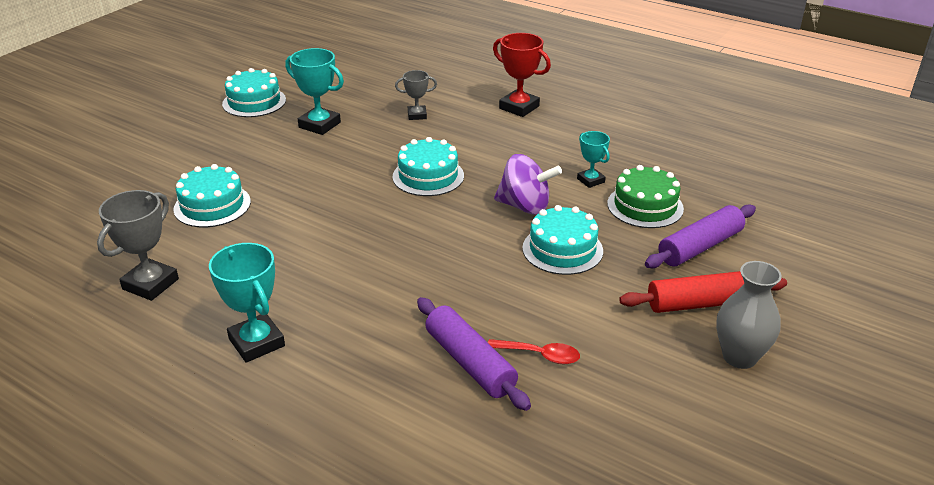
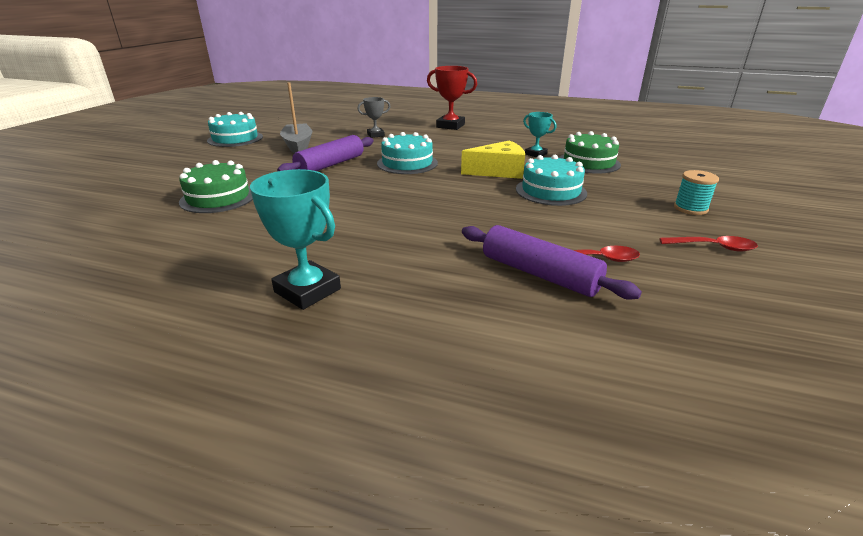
camera: 15 degrees left, 5 degrees down
(150, 284) = (167, 259): grey trophy -> none
(212, 205) = (218, 198): turquoise cake -> green cake
(319, 125) = (298, 145): turquoise trophy -> grey boat
(525, 206) = (498, 171): purple spinning top -> yellow cheese
(673, 362) = (713, 247): none -> red spoon
(700, 247) = (651, 178): purple rolling pin -> purple rolling pin (330, 165)
(701, 303) = (690, 208): red rolling pin -> turquoise spool
(739, 357) = (759, 236): grey vase -> none

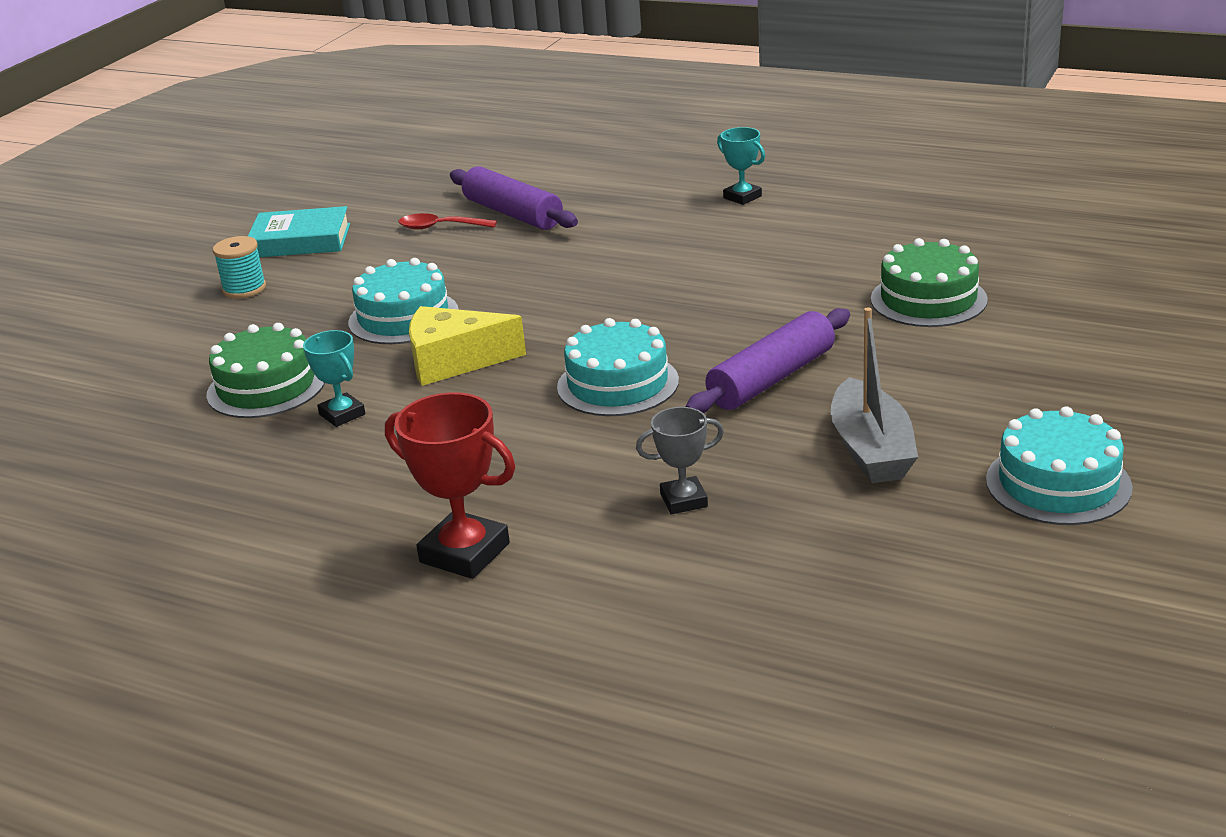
camera: 170 degrees left, 0 degrees up
(307, 290) = (742, 197): turquoise trophy -> turquoise trophy, size x0.60
(713, 247) = (300, 241): red spoon -> turquoise book

